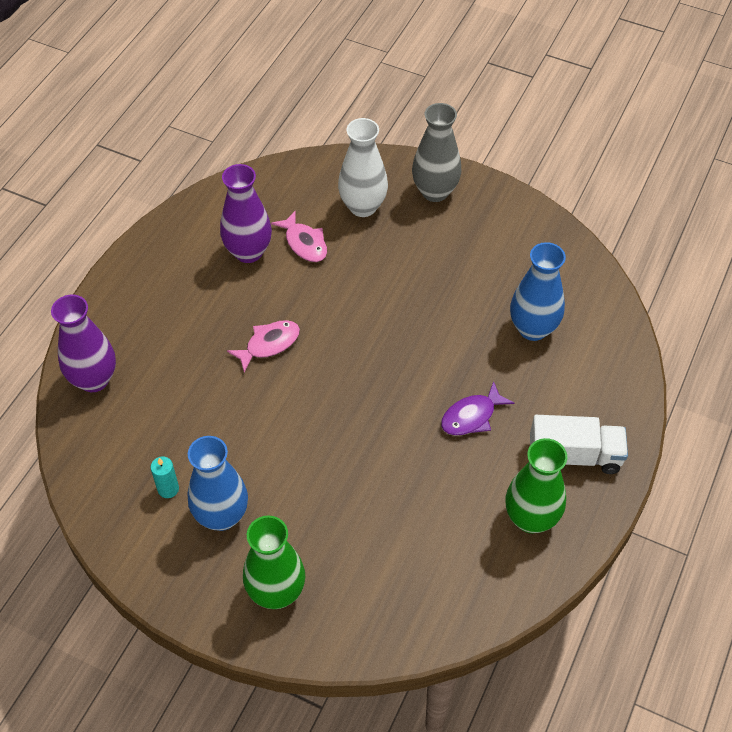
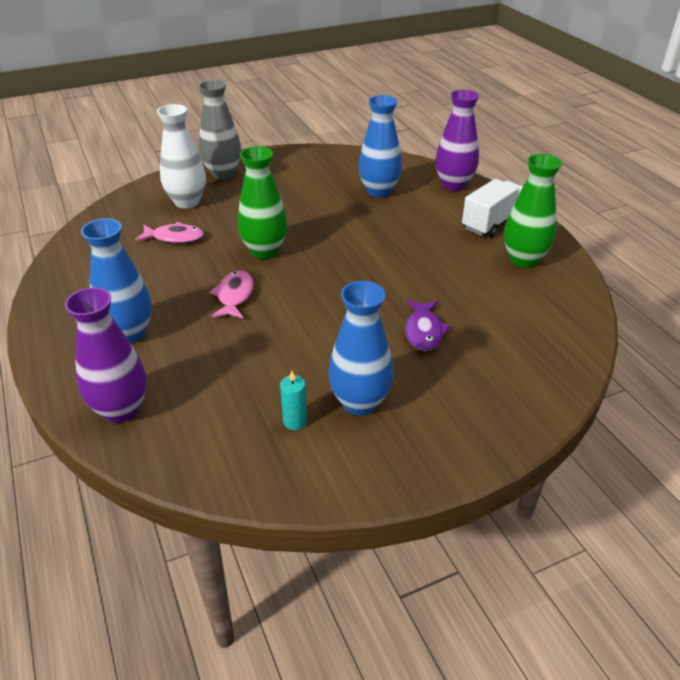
camera: 50 degrees left, 15 degrees down
(168, 317) = (129, 333): none -> blue vase
(248, 252) = (139, 264): purple vase -> purple vase (454, 185)
(276, 592) = (468, 408): green vase -> green vase (264, 251)
(471, 416) = (416, 243): purple fish -> purple fish (424, 331)

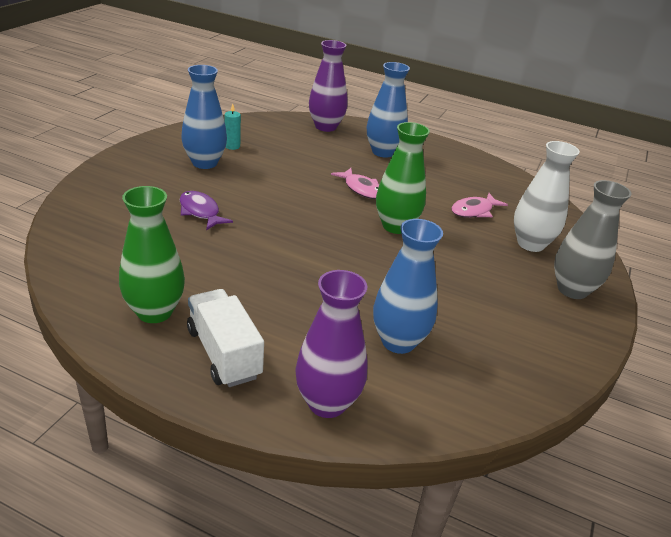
camera: 135 degrees right, 5 degrees down
(493, 222) = (224, 353): white truck -> white truck turned 150 degrees clockwise

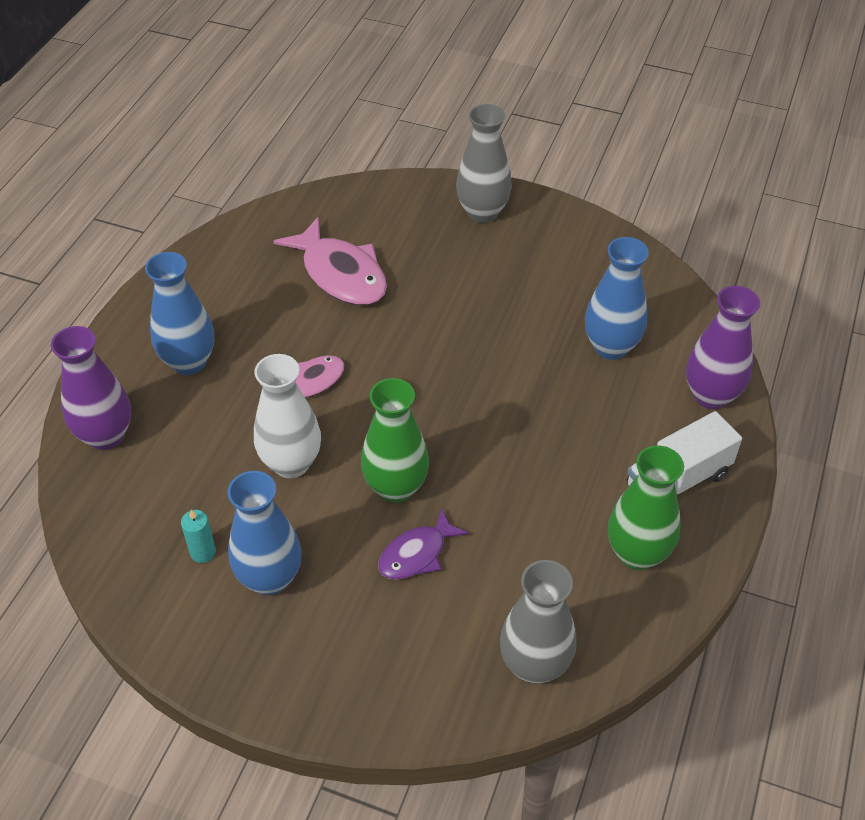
camera: 90 degrees left, 15 degrees up
(85, 245) = (534, 664): none -> grey vase
(395, 226) = (397, 348): green vase -> green vase (396, 487)
(474, 211) = (341, 274): pink fish -> pink fish, size x1.69
(530, 244) = (403, 232): white vase -> white vase (291, 463)

